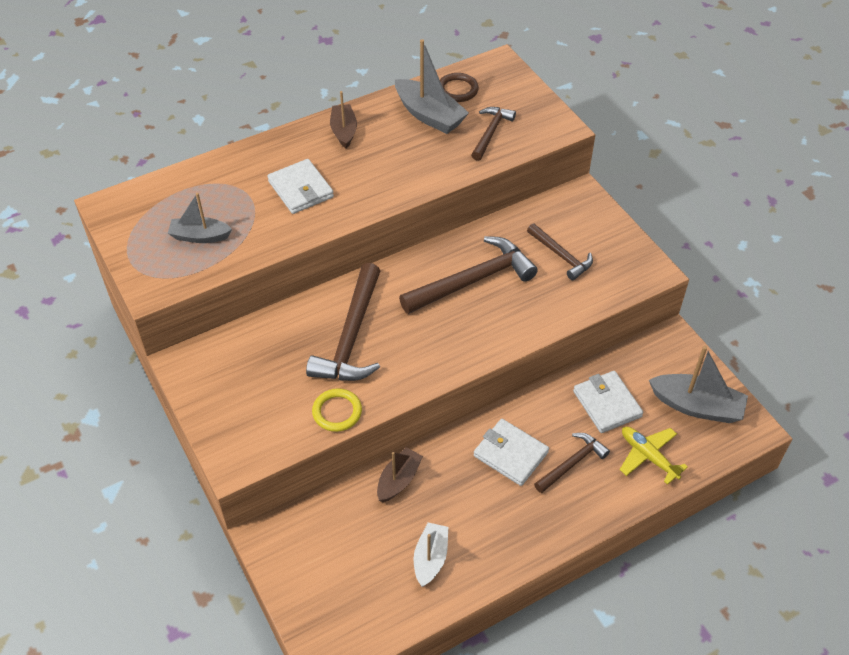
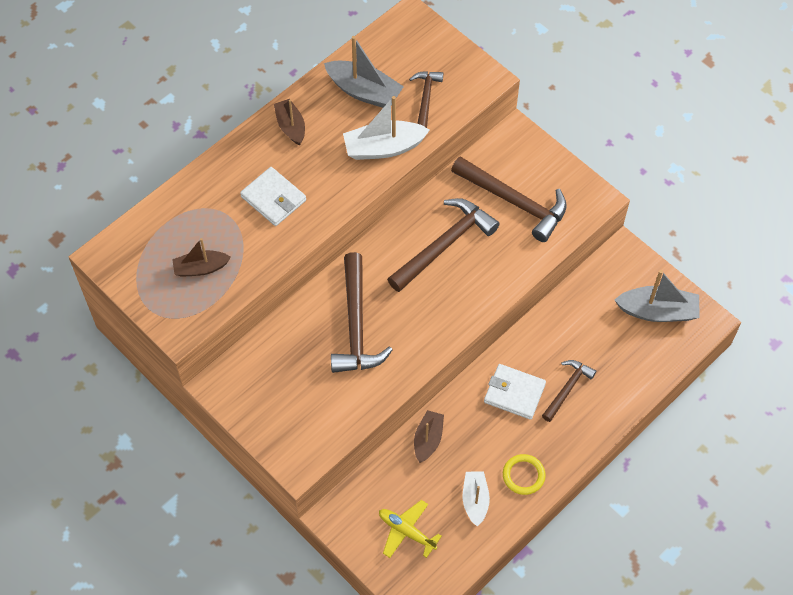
camera: 15 degrees left, 10 degrees up
(200, 236) = (200, 268): grey boat -> brown boat
(337, 412) = (367, 398): yellow ring -> yellow ring (523, 475)
(431, 167) = (383, 148): none -> white boat
(457, 90) = (381, 57): brown ring -> none
(561, 256) = (514, 202): brown hammer -> brown hammer, size x1.75
(607, 404) = (582, 327): white wallet -> none
(648, 456) = (628, 367): yellow plane -> yellow plane (406, 531)

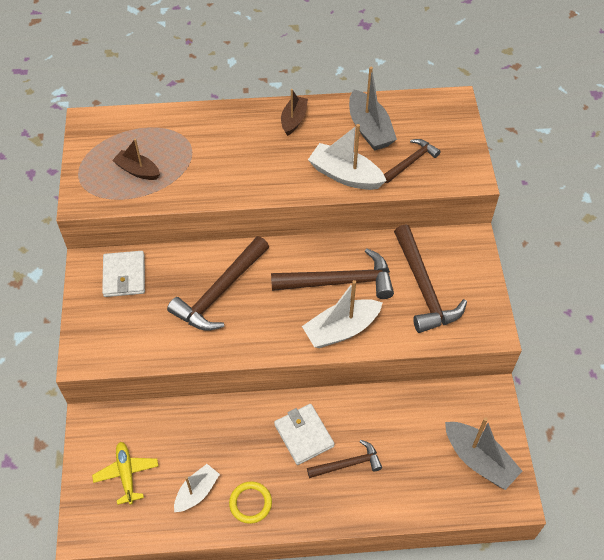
camera: 40 degrees right, 5 degrees down
(273, 198) = (233, 158): white wallet -> white wallet (124, 276)
(428, 439) = (208, 419): brown boat -> none
(483, 283) = (341, 330): none -> white boat

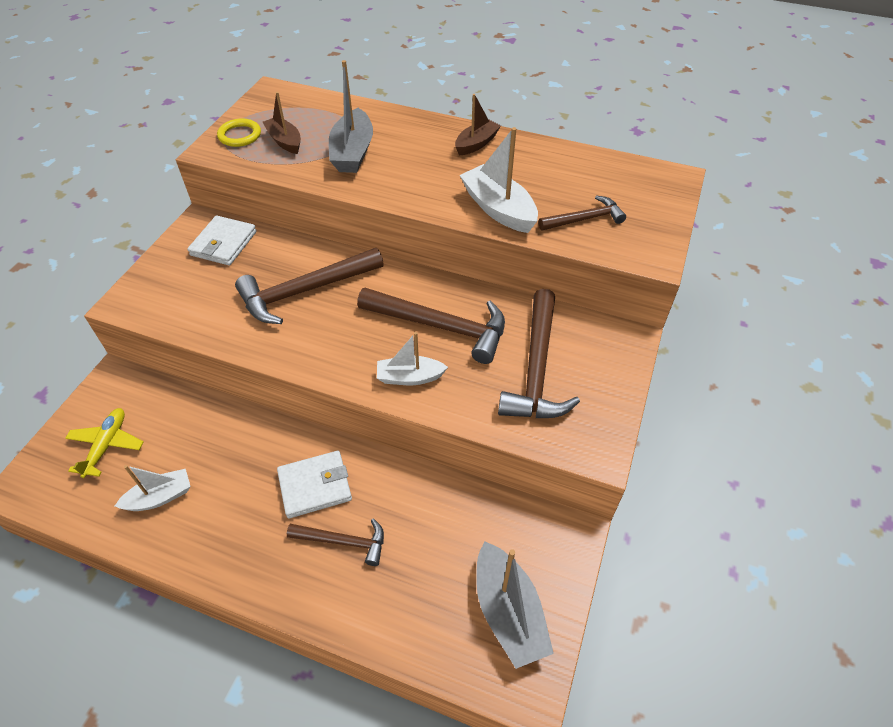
camera: 25 degrees right, 5 degrees down
(250, 503) = (206, 536): yellow ring -> yellow ring (240, 135)
(304, 435) = (315, 486): white wallet -> white wallet turned 75 degrees clockwise
(341, 330) = (409, 377): white boat -> white boat, size x0.64
(369, 129) = (555, 175): grey boat -> grey boat (352, 152)

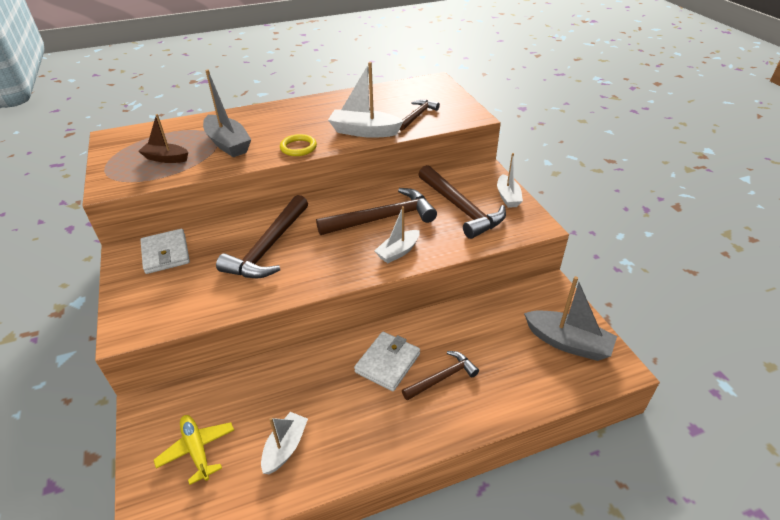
camera: 40 degrees left, 10 degrees down
(240, 135) = (122, 170): yellow ring -> yellow ring (298, 147)
(476, 144) = (306, 108): brown boat -> none
(610, 390) = (508, 197): none -> white boat

